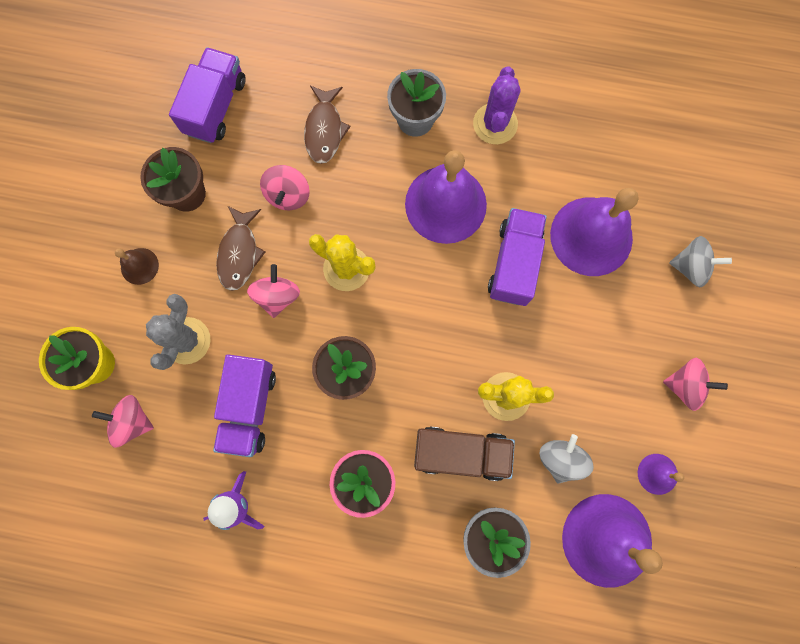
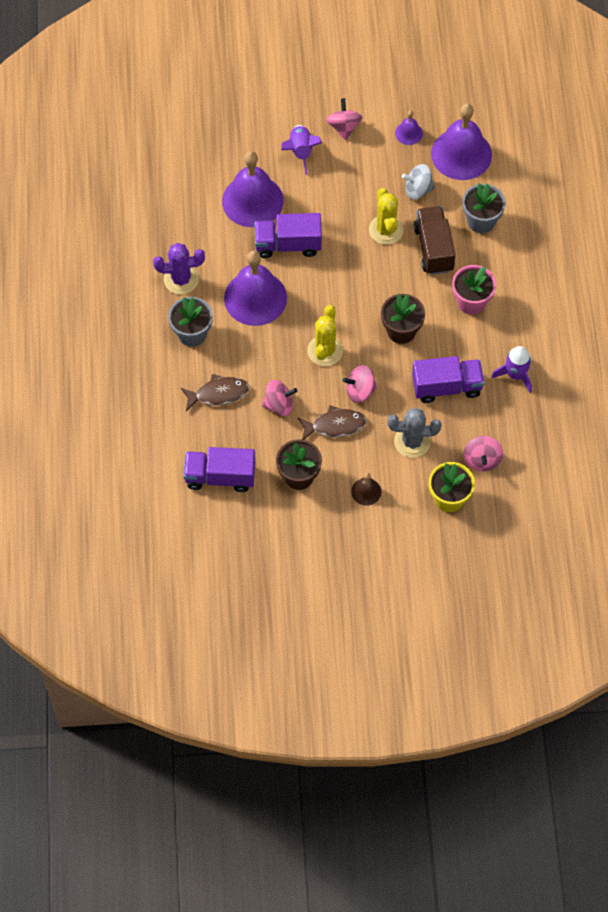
camera: 105 degrees left, 15 degrees down
(655, 316) = (300, 152): none -> purple rocket
(690, 267) = (257, 137): grey spinning top -> none

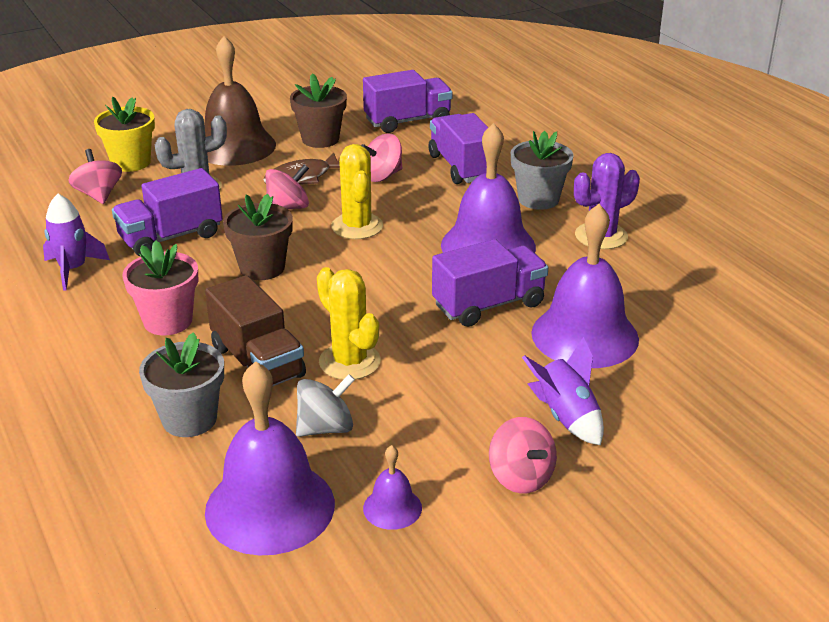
camera: 155 degrees right, 30 degrees down
(218, 394) = (461, 167): brown fish -> purple truck
(366, 491) = (235, 146): brown bell -> brown bell, size x2.19

